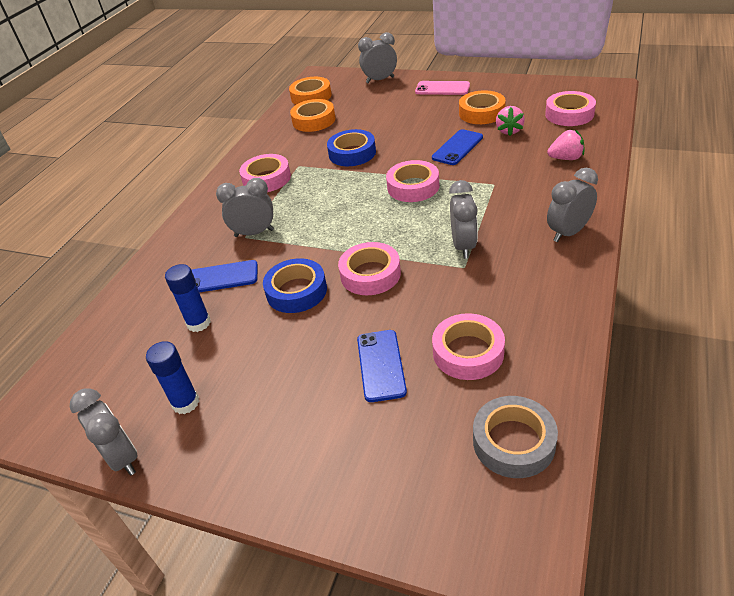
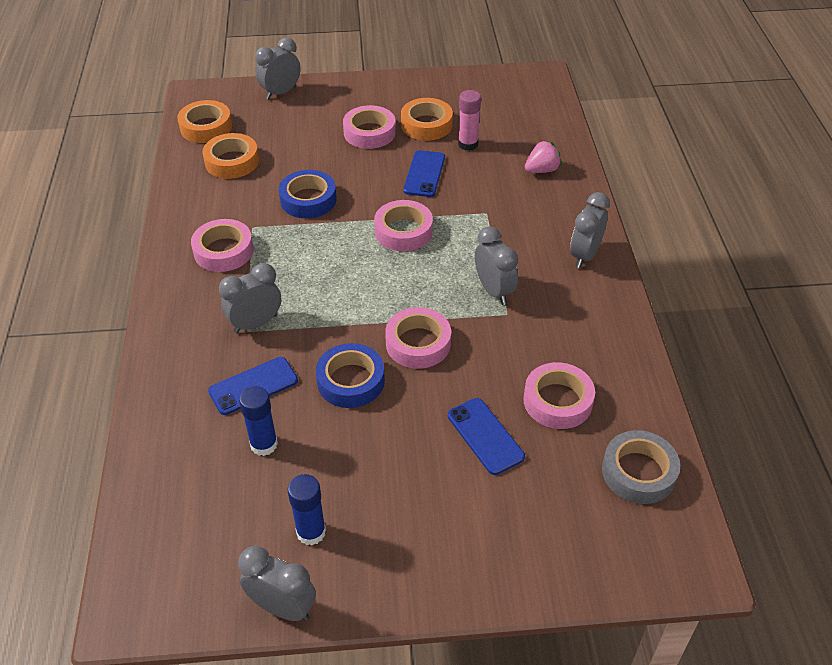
camera: 30 degrees left, 5 degrees up
(442, 88) = (364, 97): pink phone -> none
(509, 131) = (468, 144): pink strawberry -> pink glue stick
(569, 114) = (519, 115): pink tape -> pink tape (369, 133)

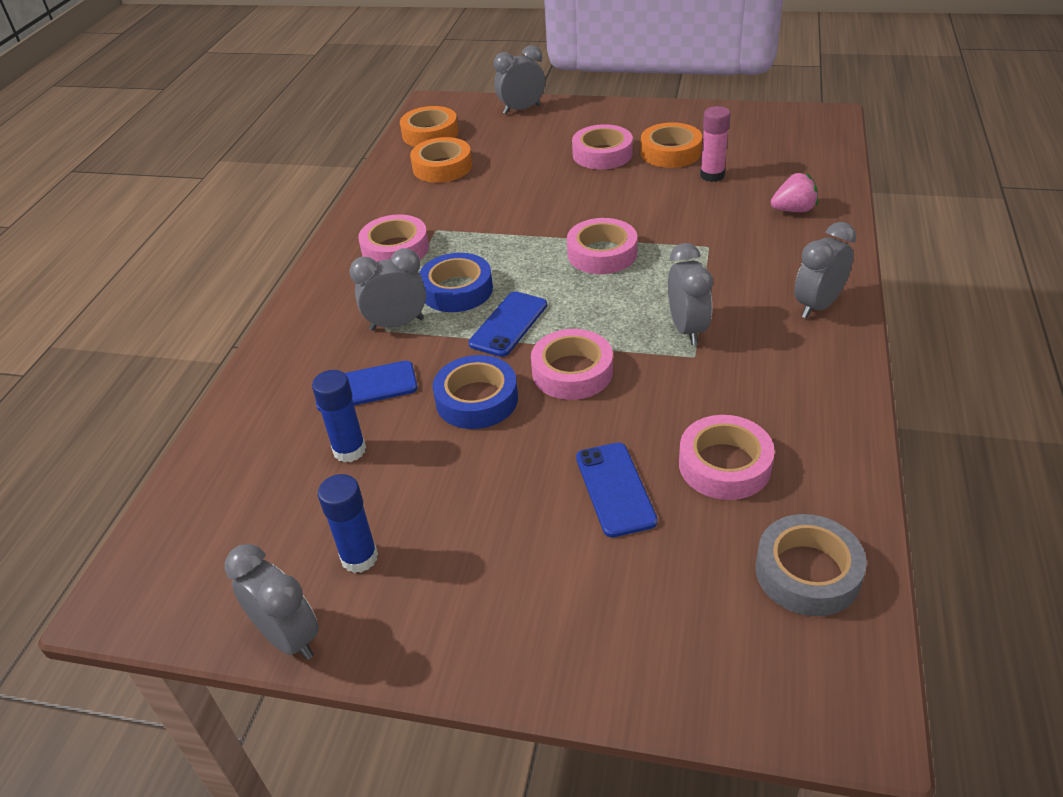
camera: 20 degrees right, 5 degrees down
(308, 200) = (507, 211): blue tape -> blue tape (457, 290)
(424, 174) = (649, 199): blue phone -> blue phone (509, 324)

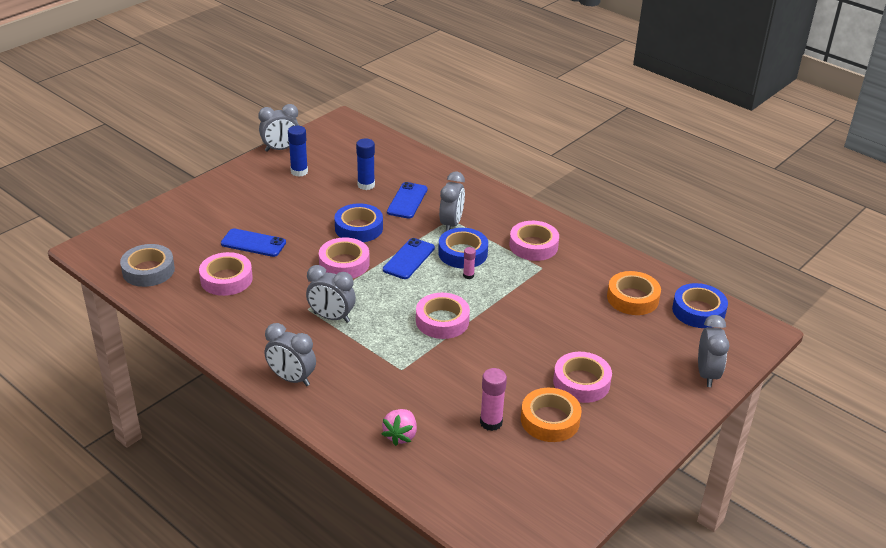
camera: 115 degrees right, 5 degrees down
(430, 134) = (698, 311): orange tape -> blue tape
(499, 269) = (468, 275): none -> pink glue stick
(509, 324) = (409, 259): blue phone -> blue phone turned 60 degrees clockwise
(817, 306) = (291, 379): grey clock -> grey clock turned 135 degrees clockwise

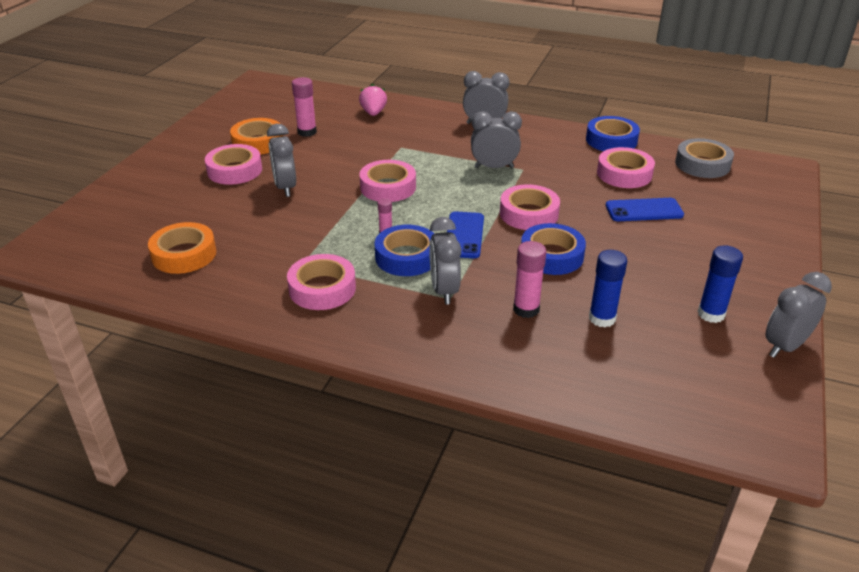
camera: 160 degrees right, 0 degrees up
(407, 201) = (526, 309): blue phone -> pink glue stick
(698, 311) = (102, 259): blue tape -> blue tape (611, 140)
(707, 374) = (107, 201): grey clock -> grey clock (285, 187)

